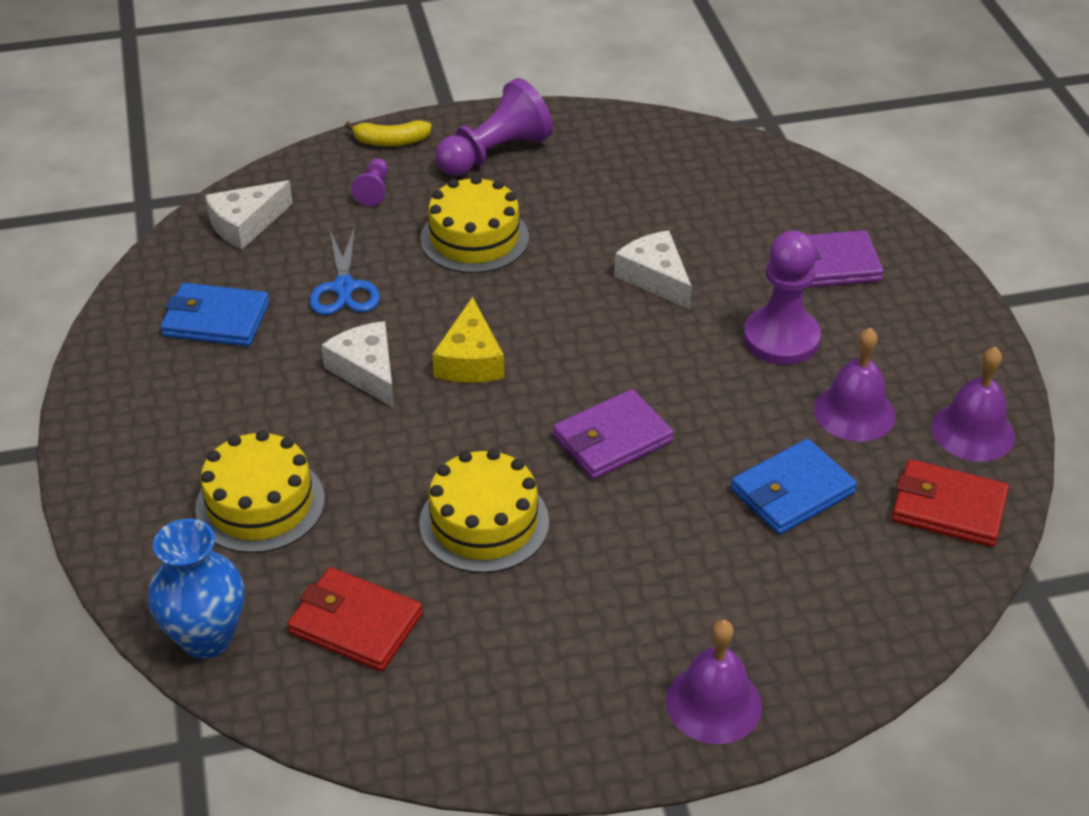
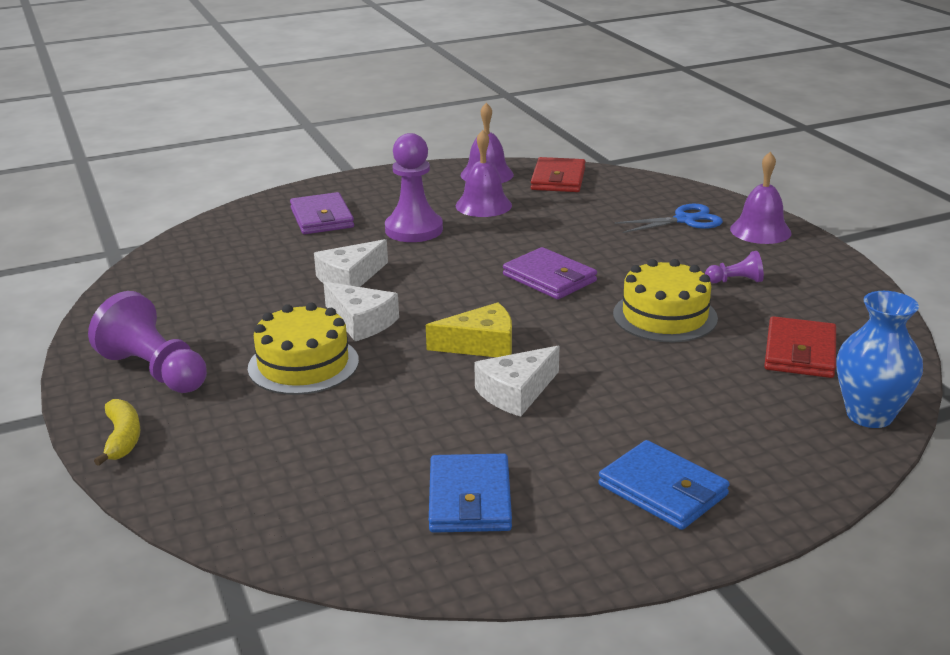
camera: 100 degrees left, 15 degrees down
(245, 224) = (290, 515): white cheese -> white cheese (361, 322)
(260, 504) = (711, 418): yellow cake -> none
(344, 288) = (396, 425): blue scissors -> blue scissors (684, 220)
(373, 190) = (221, 435): purple pawn -> purple pawn (735, 281)
(792, 491) = (569, 219): blue wallet -> blue wallet (663, 490)

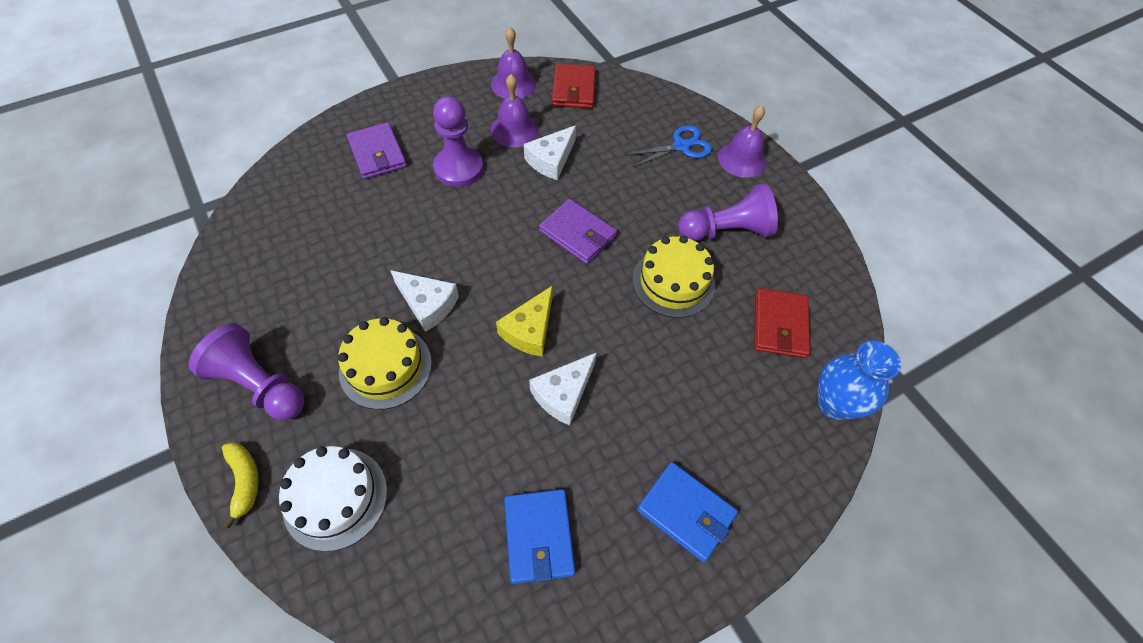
camera: 10 degrees left, 30 degrees up
(225, 456) = (335, 498): none -> white cake
(350, 278) = (411, 241): white cheese -> white cheese (551, 160)
(481, 344) = (529, 330): yellow cheese -> yellow cheese turned 135 degrees clockwise
(735, 281) = (726, 231): purple pawn -> purple pawn, size x2.05

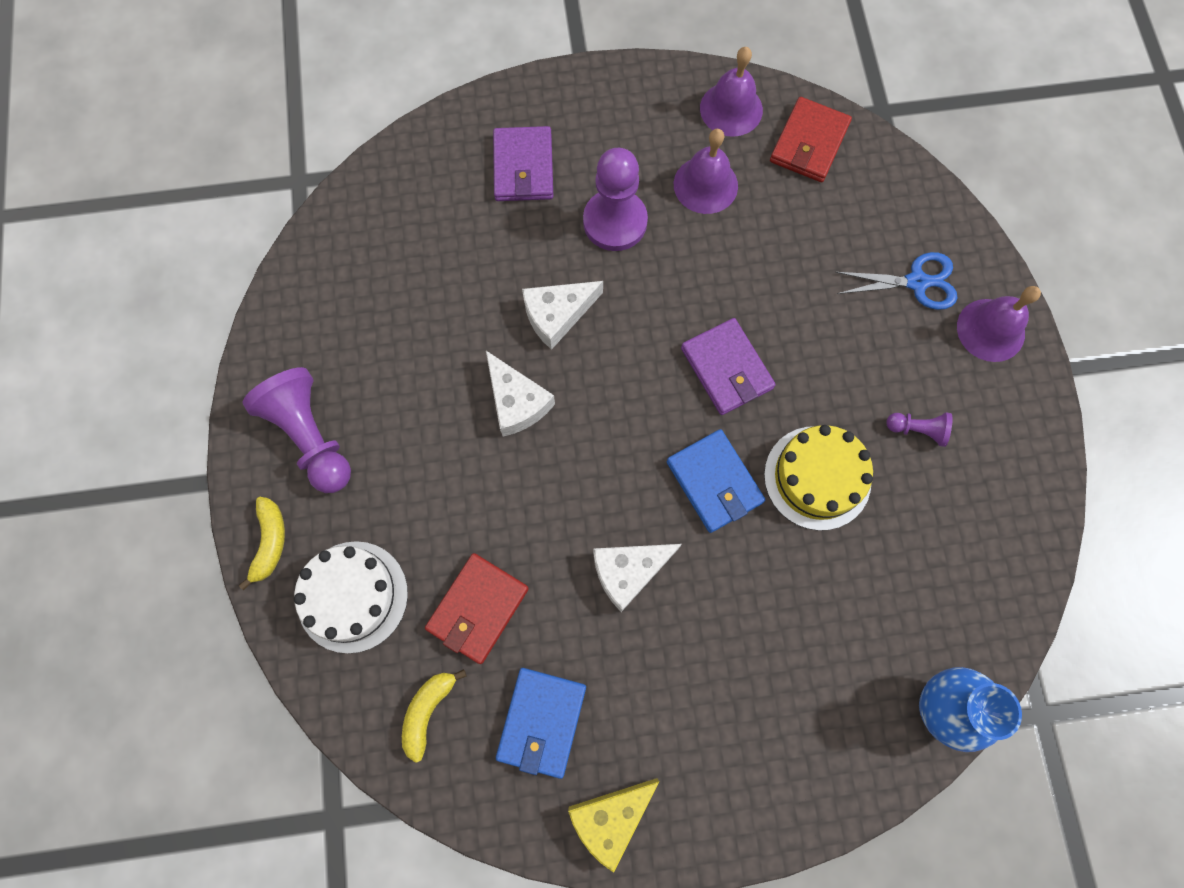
camera: 25 degrees right, 15 degrees up
(385, 367) = (446, 464): yellow cake -> none
(436, 568) = (428, 711): none -> yellow banana
(529, 330) = (620, 478): yellow cheese -> yellow cheese (610, 818)
(551, 160) = (735, 247): white cheese -> white cheese (557, 315)
(686, 512) = (707, 760): blue wallet -> blue wallet (714, 482)
(726, 231) = (917, 430): purple pawn -> purple pawn, size x0.49
(779, 325) = (923, 584): red wallet -> red wallet (478, 608)

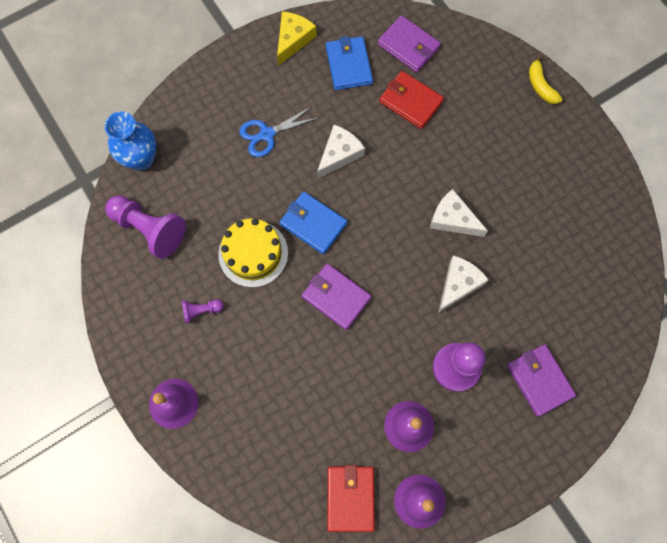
camera: 155 degrees right, 0 degrees up
(310, 436) = (557, 147): purple pawn -> purple pawn (149, 229)
(352, 596) = (480, 79): white cake -> none
(428, 711) = (408, 46): yellow banana -> purple wallet
(478, 608) = (410, 102): red wallet -> red wallet turned 60 degrees counterclockwise
(916, 282) = (234, 417): blue scissors -> blue scissors (267, 134)

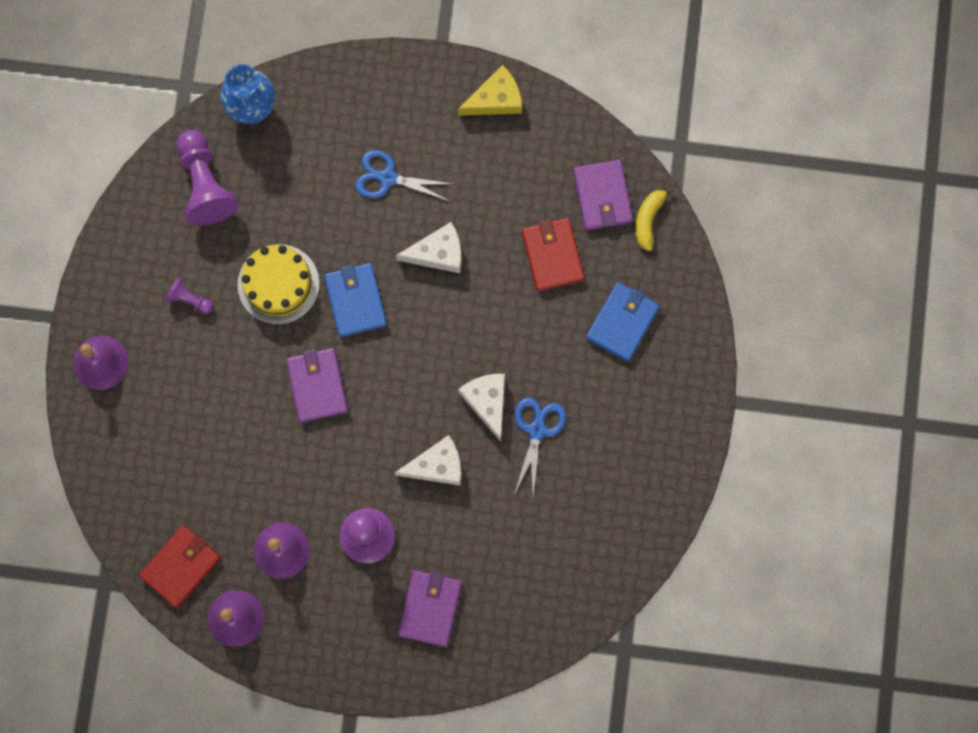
camera: 40 degrees right, 5 degrees up
(348, 65) = (526, 169): blue wallet -> blue wallet (622, 322)
(499, 211) = (537, 430): none -> blue scissors
(540, 86) = (694, 342): yellow banana -> yellow banana (648, 219)

